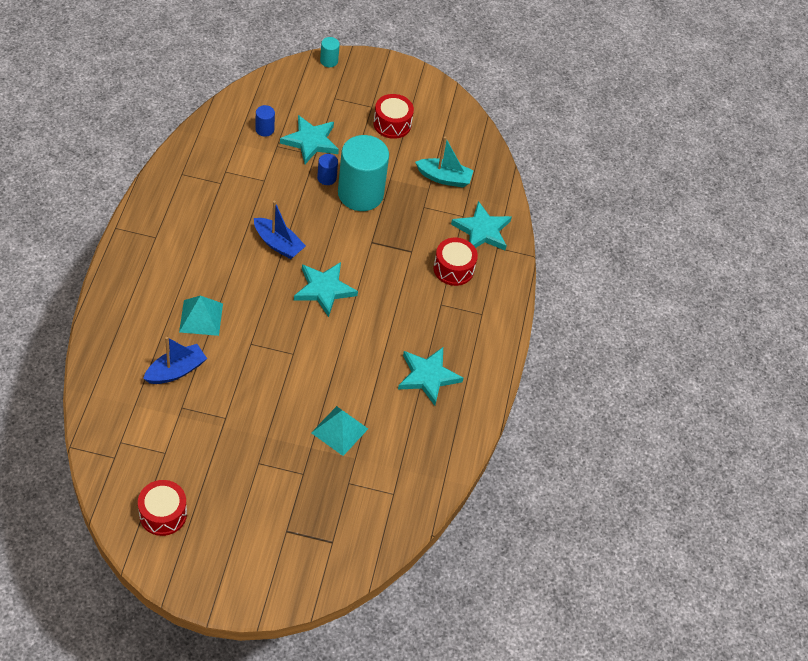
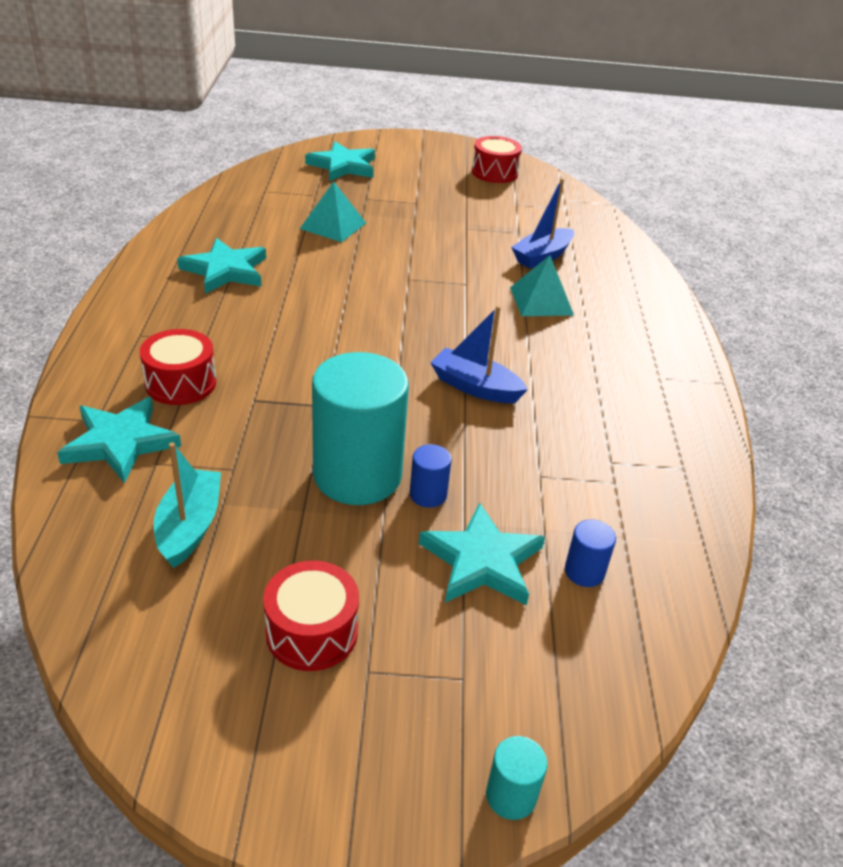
camera: 175 degrees right, 15 degrees down
(324, 289) = (386, 341): turquoise star -> turquoise star (343, 166)
(444, 178) = (189, 526): turquoise boat -> turquoise boat turned 90 degrees clockwise

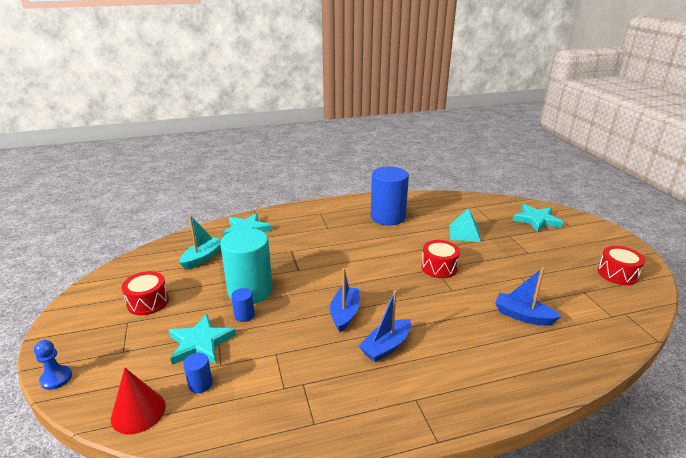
camera: 75 degrees right, 10 degrees down
(181, 383) = (292, 231): red drum -> red drum (439, 267)
(189, 526) = (202, 258): turquoise boat -> turquoise boat turned 45 degrees counterclockwise
(225, 270) = (388, 217): turquoise star -> blue cylinder
(511, 796) = (56, 378): turquoise cylinder -> blue pawn
(541, 301) = (463, 325): turquoise pyramid -> none
(561, 371) = (386, 346): none -> blue boat
(629, 657) = (138, 412): none -> red cone

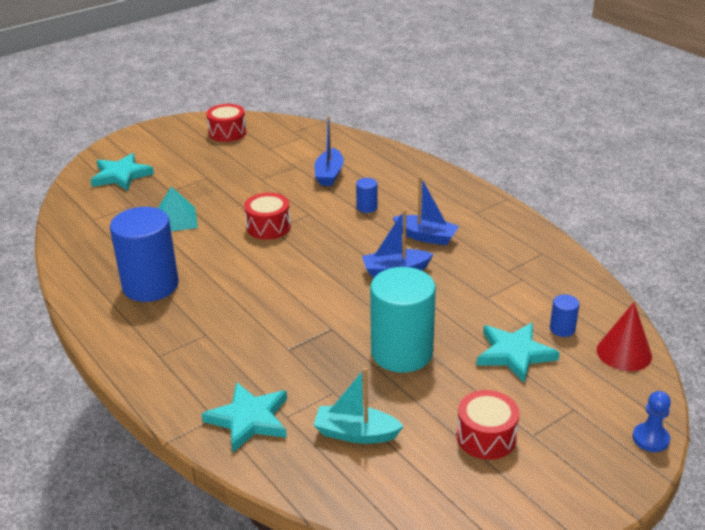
camera: 110 degrees left, 5 degrees up
(244, 315) = (448, 340): blue cylinder -> blue cylinder (367, 207)

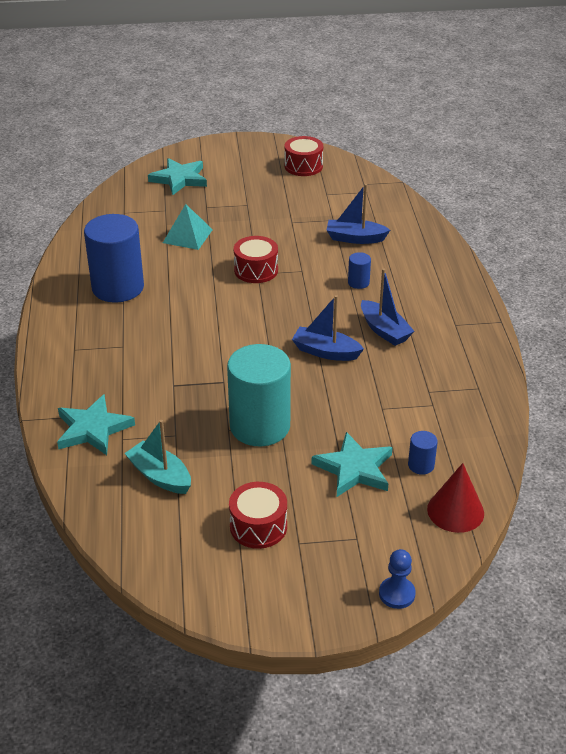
camera: 30 degrees right, 5 degrees up
(329, 174) = (355, 238): blue boat -> blue boat turned 60 degrees clockwise

